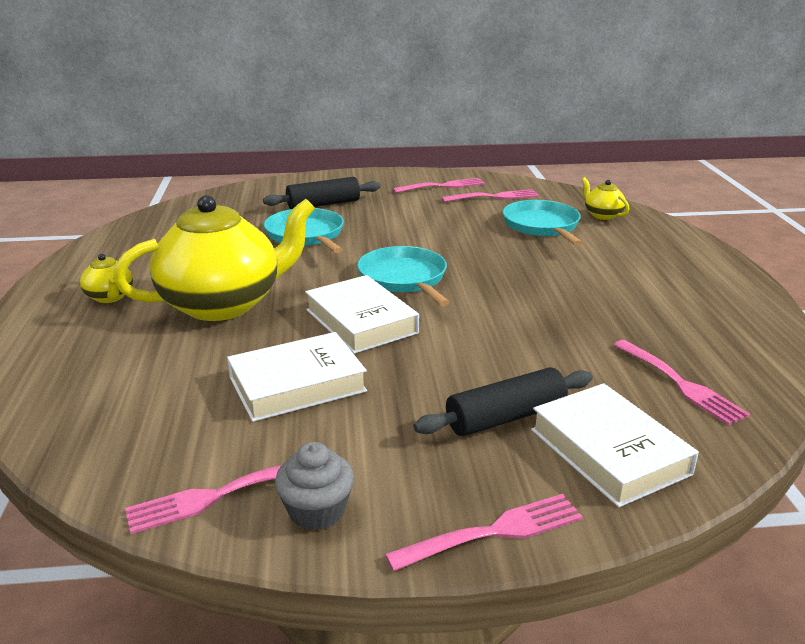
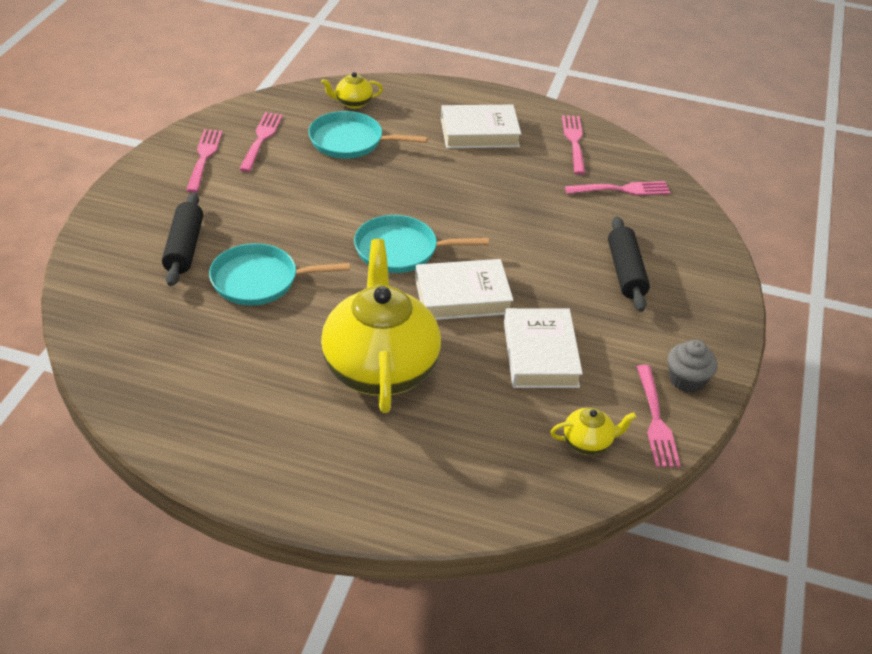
camera: 70 degrees left, 15 degrees up
(110, 297) = (315, 443): yellow teapot -> yellow teapot (588, 442)
(492, 533) = (728, 317): pink fork -> pink fork (574, 142)
(609, 451) = (676, 247): white book -> white book (479, 132)

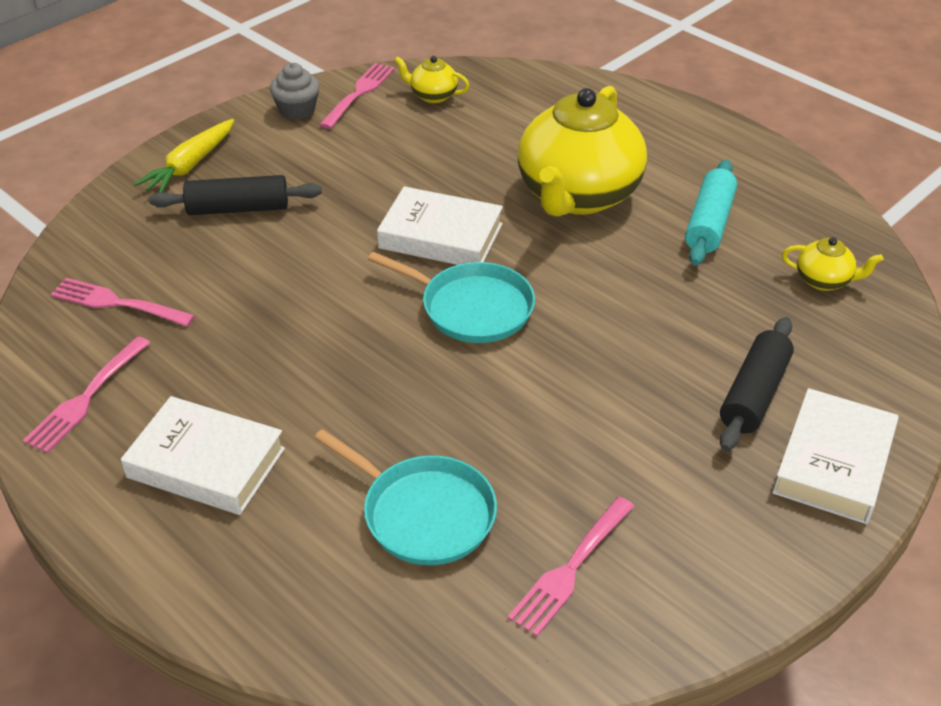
camera: 150 degrees left, 0 degrees up
(204, 158) = (683, 556): pink fork -> none
(256, 374) = (709, 223): none -> turquoise rolling pin
(260, 280) = (668, 321): turquoise pan -> none
(353, 103) = (361, 608): yellow teapot -> yellow teapot (824, 280)
(540, 354) = (410, 164): white book -> white book (833, 463)
(625, 272) = (238, 209): black rolling pin -> black rolling pin turned 60 degrees clockwise
(702, 296) = (190, 166): none -> yellow carrot

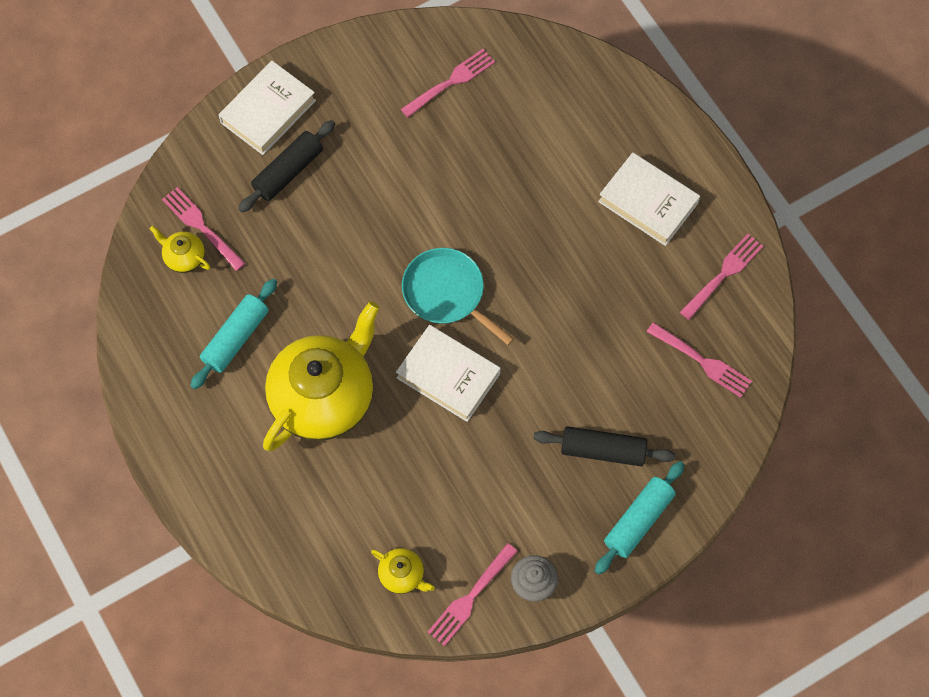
camera: 165 degrees left, 25 degrees up
(190, 166) = (638, 520): yellow carrot -> turquoise rolling pin
(423, 513) = (523, 136): turquoise pan -> none
(825, 313) = (202, 227): none -> pink fork

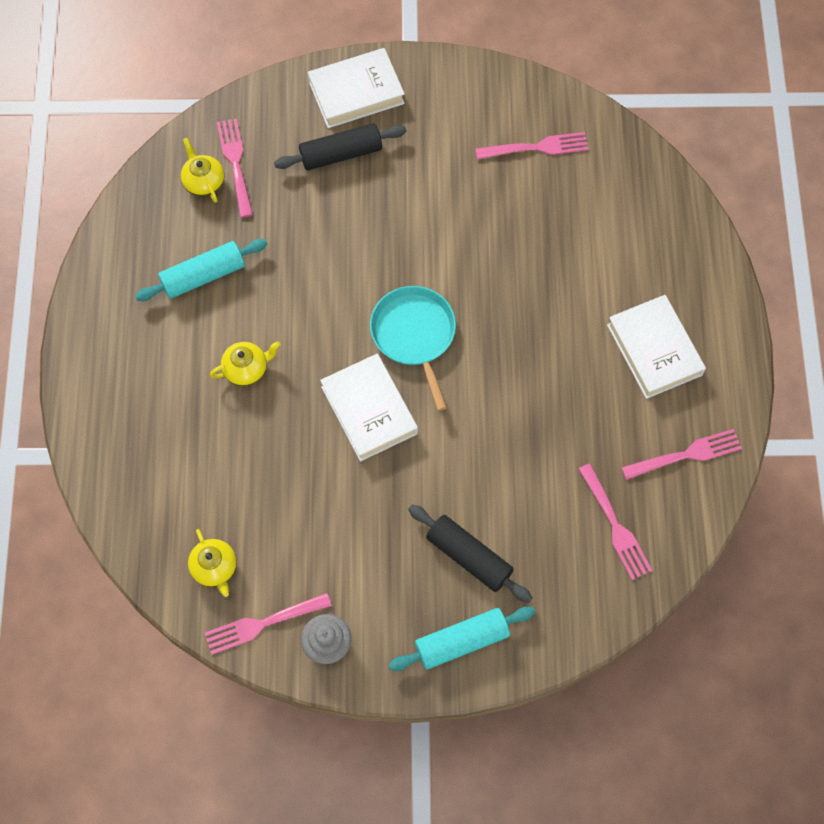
camera: 30 degrees right, 0 degrees up
(324, 397) = (247, 369): yellow teapot -> yellow teapot, size x0.42

